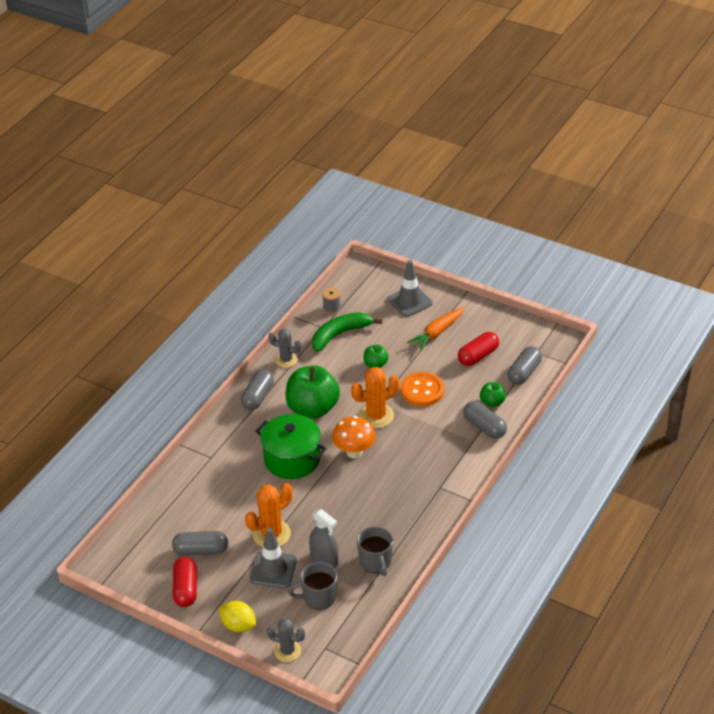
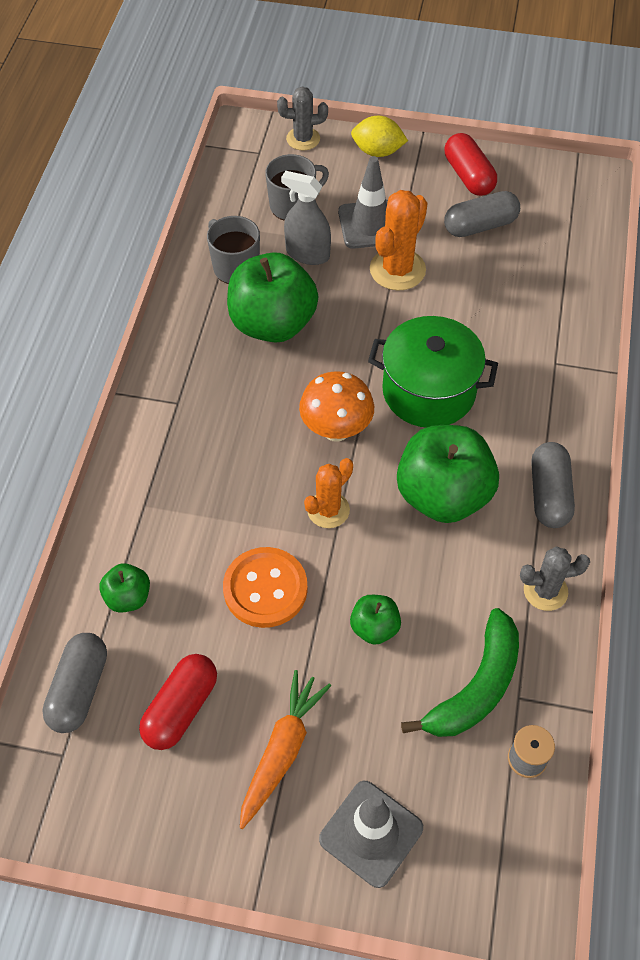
camera: 160 degrees right, 15 degrees up
(366, 519) = (272, 324): none -> green apple
(376, 416) = (328, 510): orange cactus -> orange cactus, size x0.66
(484, 427) = (130, 537): grey capsule -> none

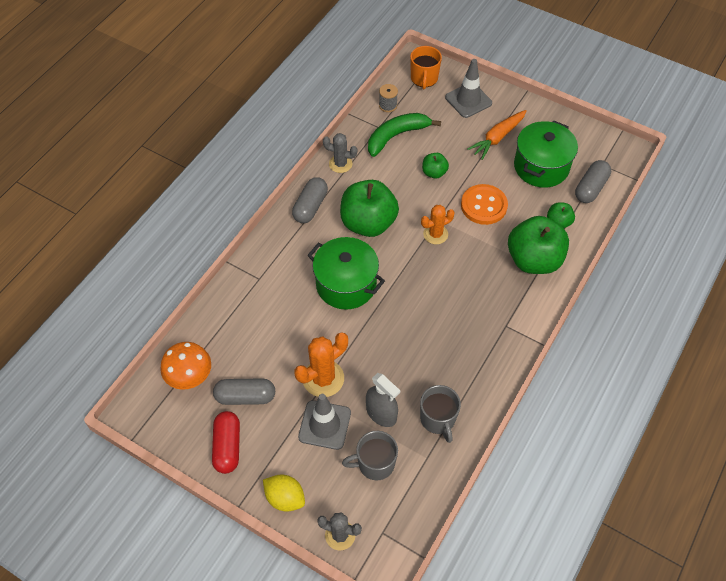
camera: 160 degrees left, 0 degrees up
(181, 708) = (541, 166): red capsule -> green pot
(272, 324) = (426, 363): green apple -> green apple (534, 260)
(336, 429) = (413, 278): orange mushroom -> orange mushroom (190, 378)
(486, 864) = (424, 78): none -> orange mug

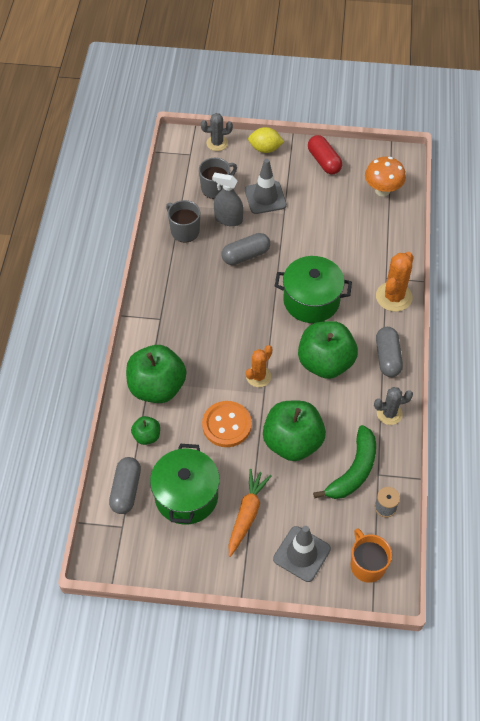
camera: 155 degrees right, 0 degrees up
(245, 396) = (334, 194): grey capsule -> grey capsule (246, 255)
(323, 378) = (285, 226): orange cactus -> orange cactus (394, 297)
(434, 173) = (292, 442): green apple -> green apple, size x2.10

